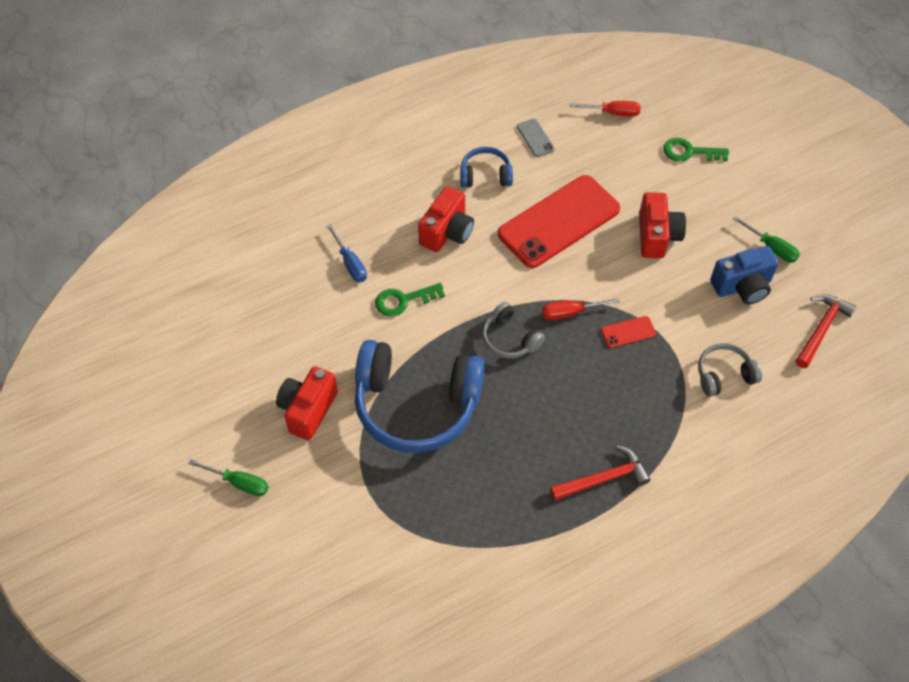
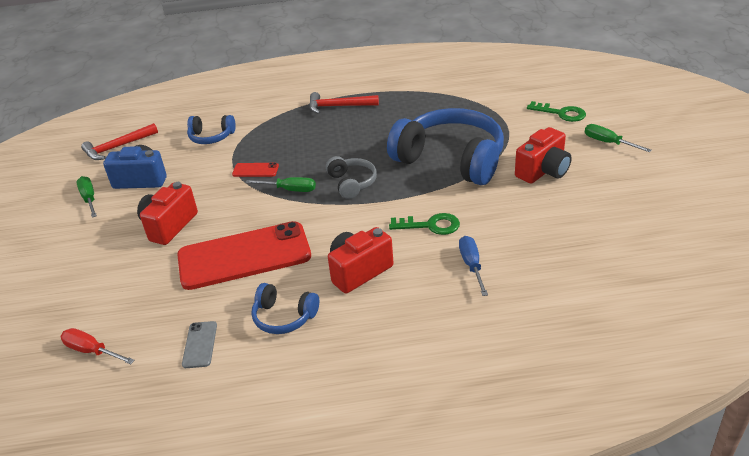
camera: 155 degrees left, 20 degrees down
(570, 312) = (290, 190): red screwdriver -> green screwdriver
(689, 152) = (63, 288): green key -> green key (561, 113)
(724, 375) = (211, 137): grey headphones -> blue headphones

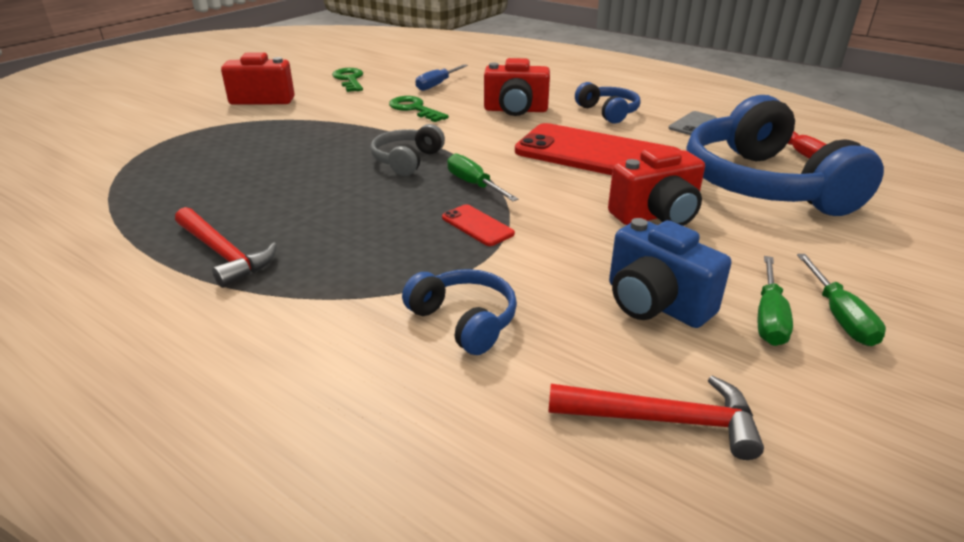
camera: 140 degrees left, 5 degrees down
(451, 159) = (291, 135): blue headphones -> blue headphones (763, 185)
(561, 113) = (123, 120): green key -> green key (349, 79)
(608, 143) = (177, 92): green screwdriver -> green screwdriver (839, 316)

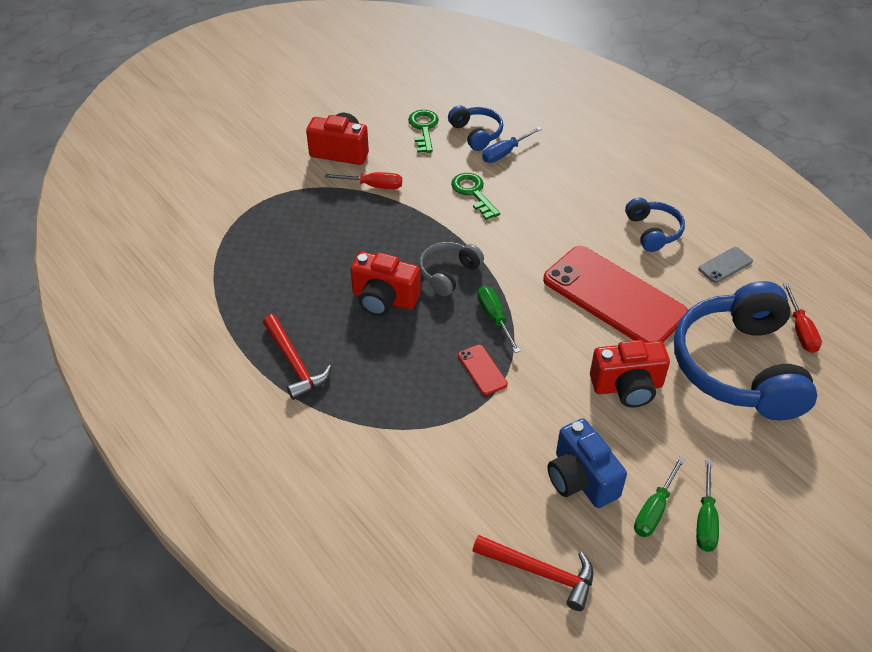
camera: 15 degrees right, 15 degrees up
(305, 115) = (374, 186): none -> red screwdriver
(464, 321) = (445, 465): blue headphones -> blue headphones (476, 134)
(515, 110) = (566, 212): red camera -> red camera (384, 299)

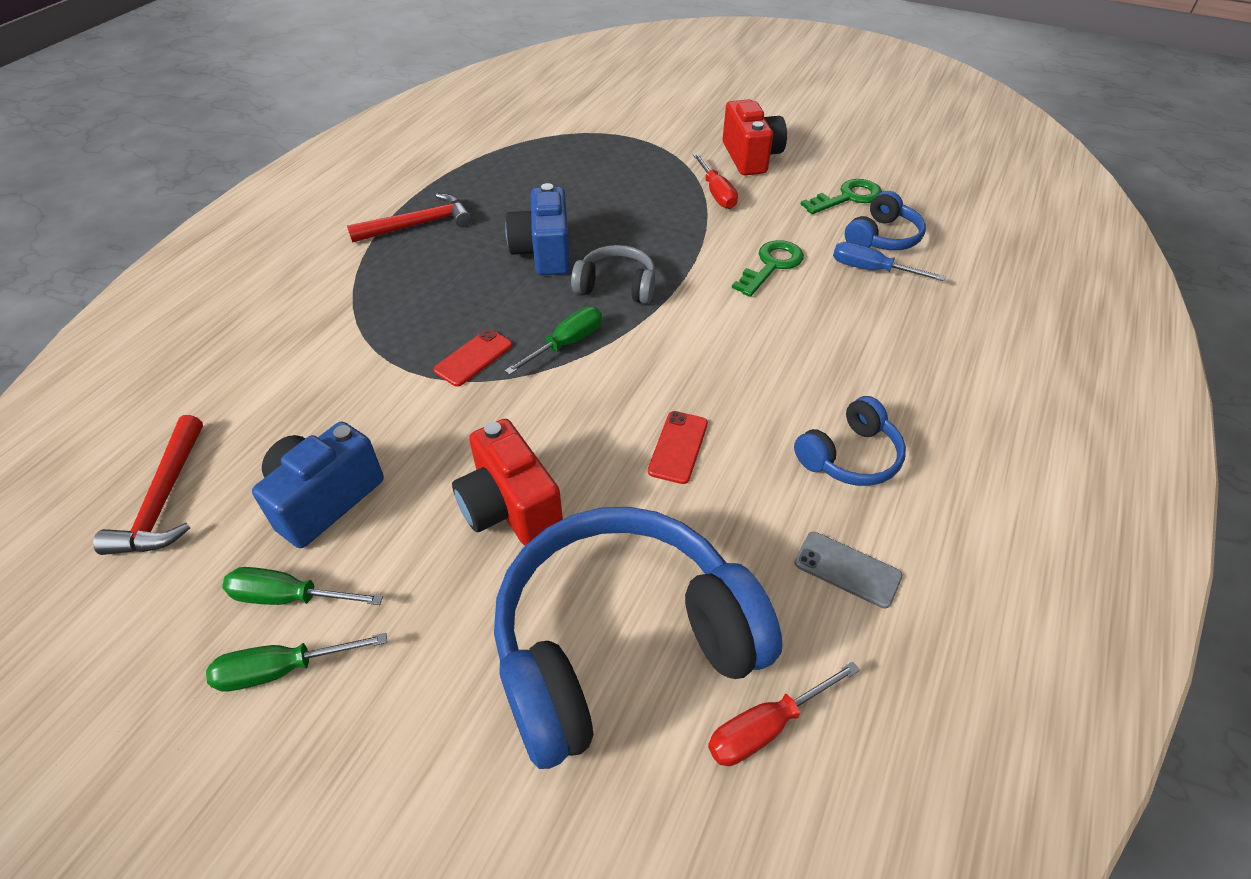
camera: 65 degrees right, 0 degrees up
(294, 363) = (418, 224): red hammer -> red hammer turned 150 degrees counterclockwise
(384, 299) = (544, 252): red camera -> blue camera
(614, 297) = (678, 447): red phone -> red phone, size x0.40

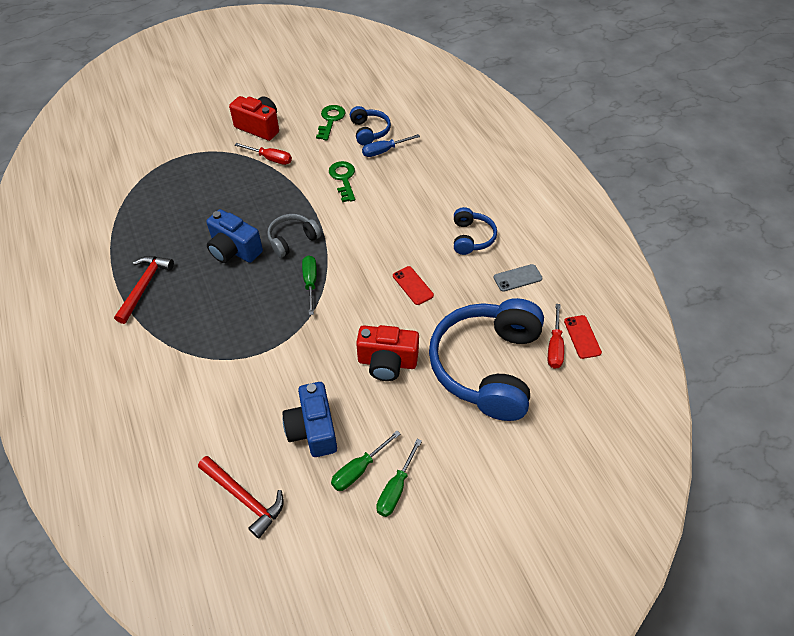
camera: 50 degrees left, 5 degrees up
(473, 358) = (280, 323): red phone -> red phone (582, 337)

